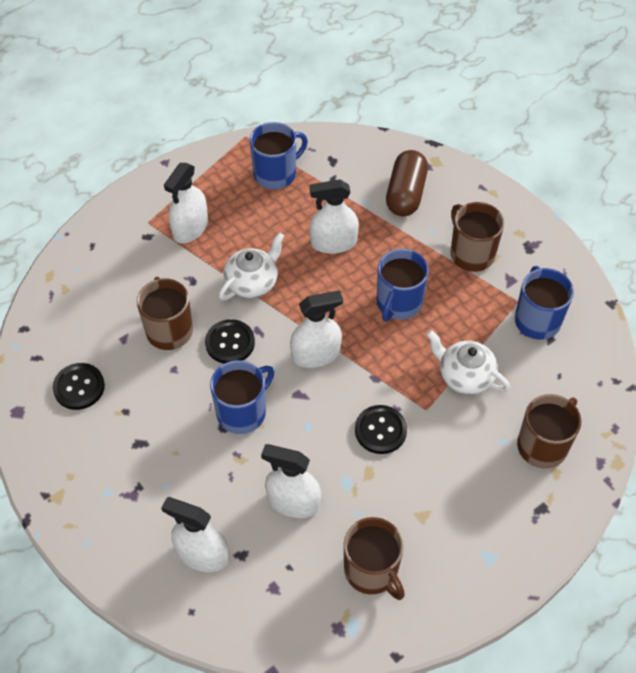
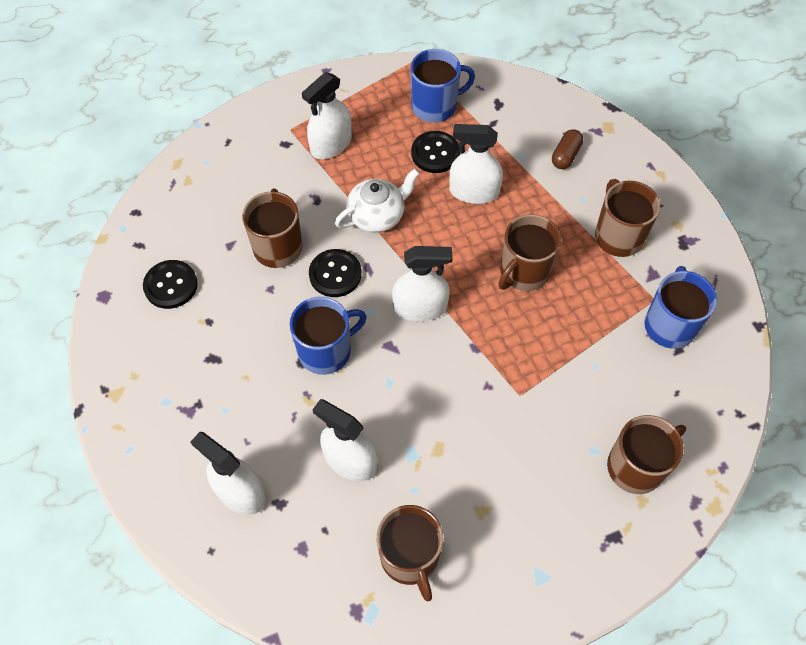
camera: 15 degrees right, 5 degrees up
(380, 430) = (464, 406): black button -> black button (435, 153)
(398, 303) = (523, 272): blue mug -> brown mug
(405, 194) = (565, 155): brown capsule -> brown capsule, size x0.57
(464, 376) = (572, 368): white teapot -> none

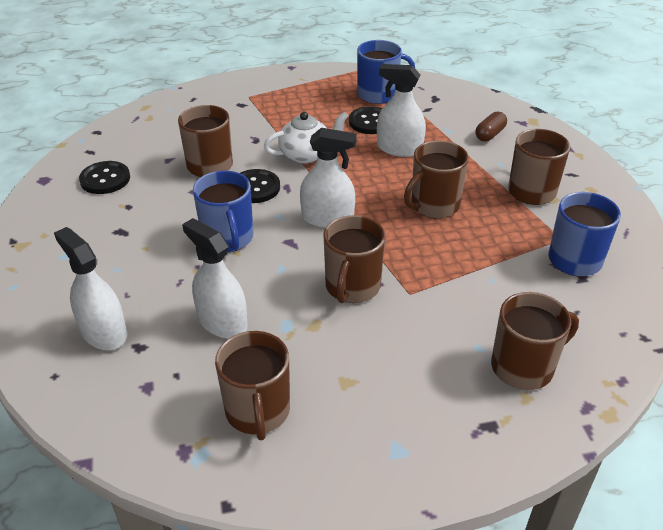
camera: 10 degrees right, 20 degrees down
(326, 350) = (228, 238): blue mug -> blue mug turned 90 degrees clockwise
(331, 144) = (280, 108): white spray bottle -> none
(464, 395) = (352, 287): none -> brown mug

